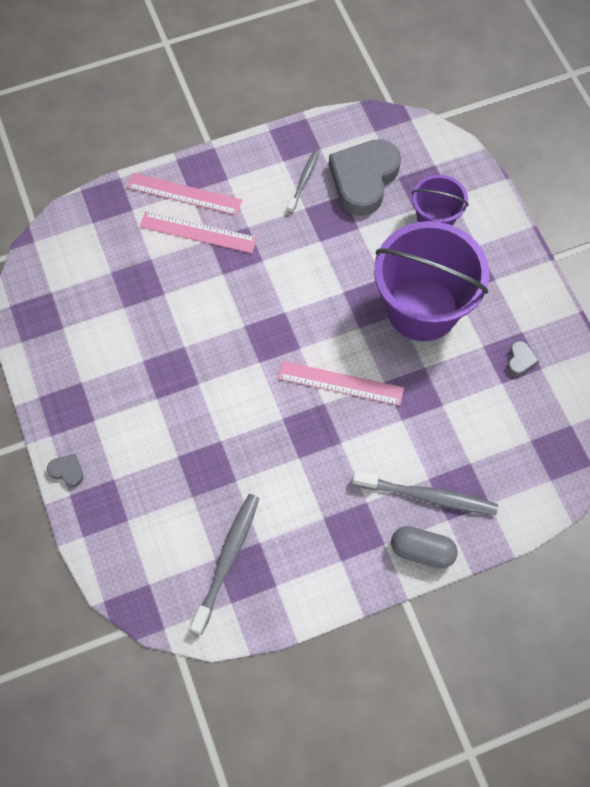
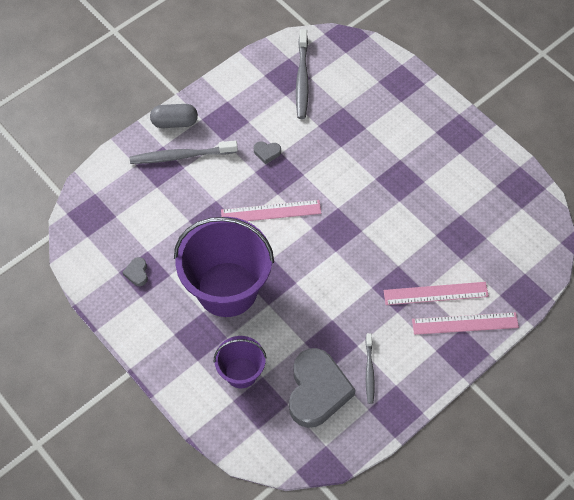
camera: 160 degrees right, 5 degrees down
(67, 471) = (435, 96): grey heart -> grey heart (267, 153)

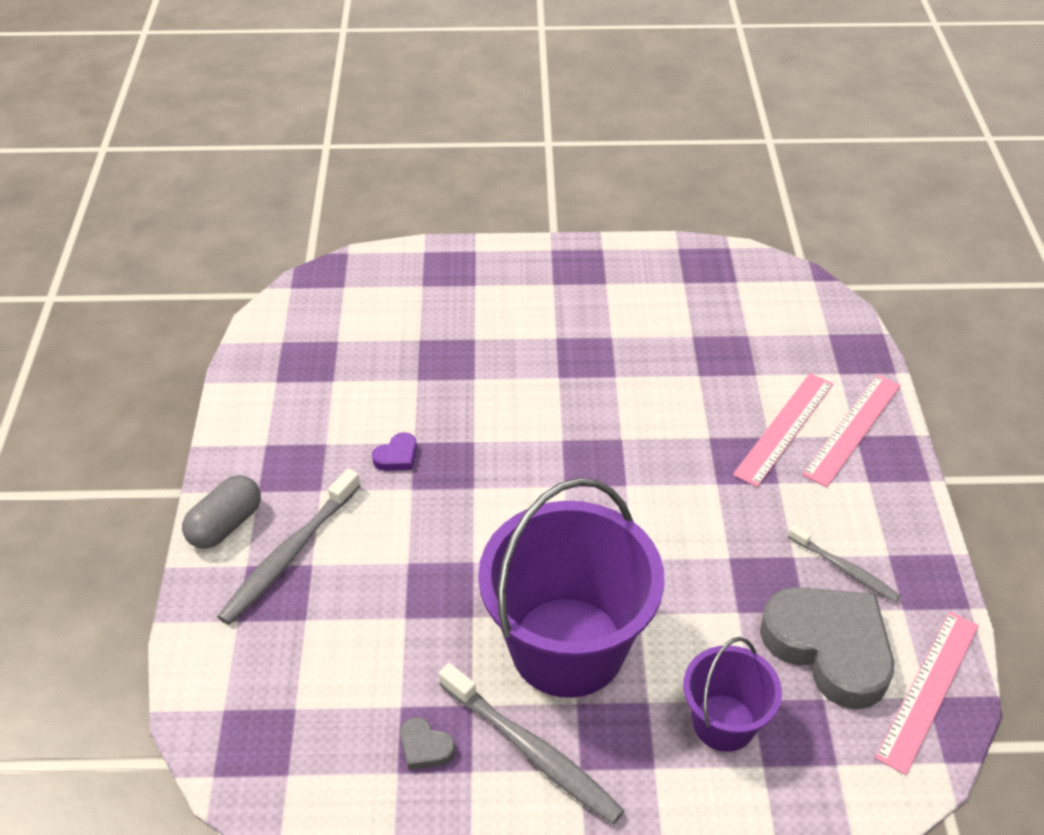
camera: 50 degrees left, 15 degrees down
(267, 153) = (397, 456): grey heart -> purple heart
(271, 212) = (494, 513): pink ruler -> pink ruler (928, 690)
(302, 79) = (330, 350): grey toothbrush -> grey toothbrush (532, 751)

